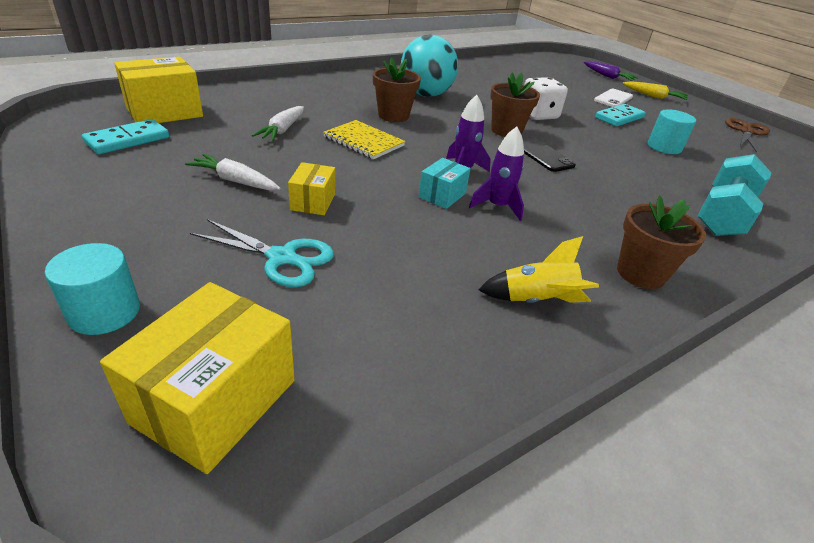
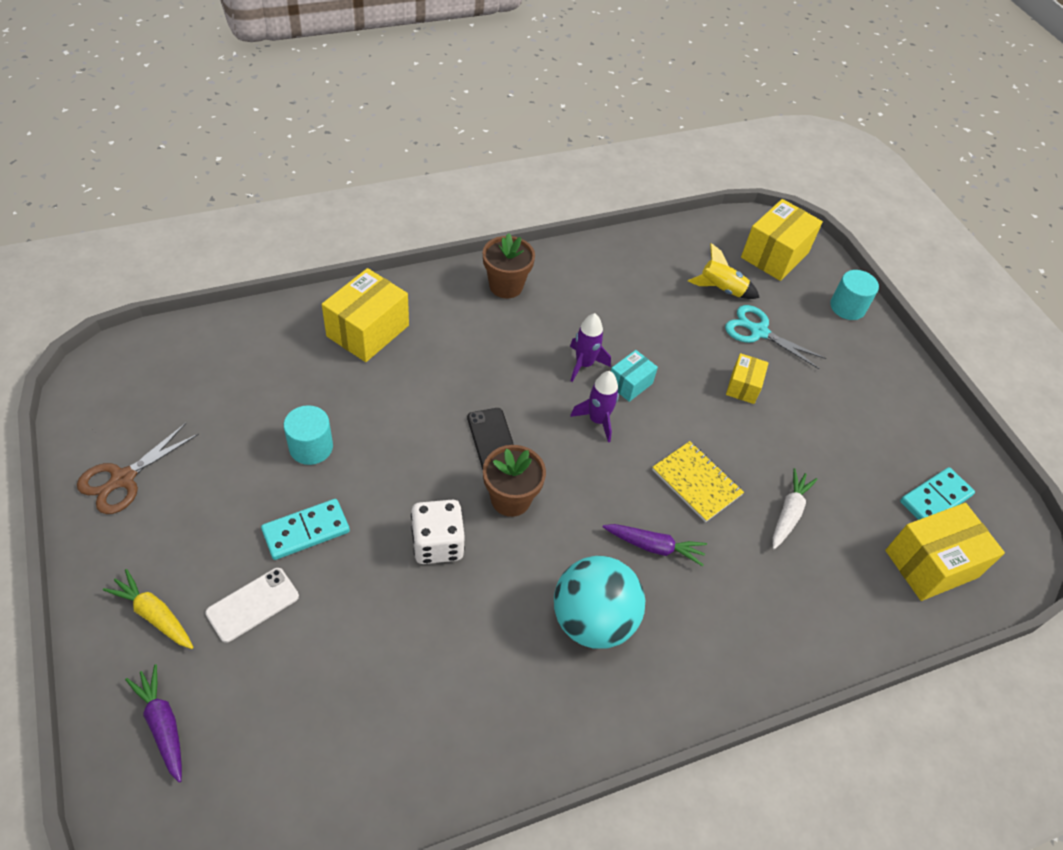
camera: 170 degrees left, 15 degrees up
(235, 181) = (813, 420): white carrot -> none
(393, 116) = (654, 546): brown flower pot -> purple carrot
(536, 300) = (595, 278): yellow rocket -> yellow rocket (721, 289)
(723, 215) = (368, 331): turquoise dumbbell -> yellow box

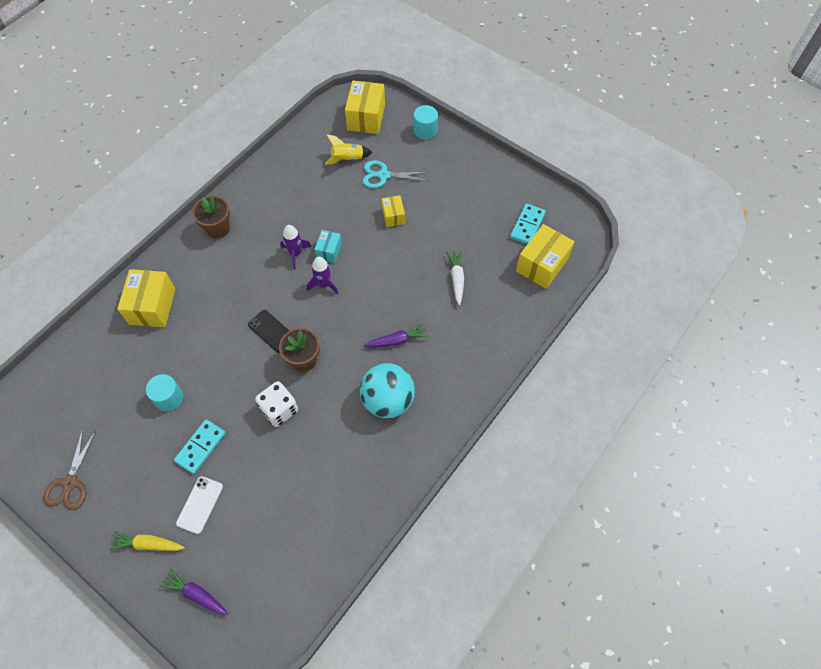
camera: 25 degrees left, 10 degrees up
(696, 482) = (399, 290): yellow notebook -> none

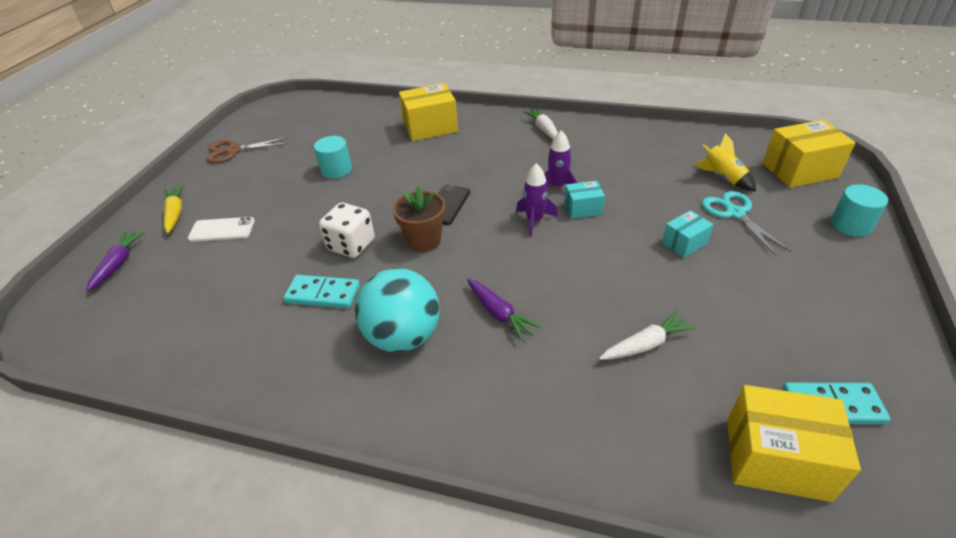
camera: 70 degrees right, 20 degrees down
(200, 447) = (288, 207): turquoise domino -> turquoise domino (323, 294)
(218, 228) = (544, 130): brown flower pot -> white carrot
(393, 216) = (684, 243): yellow box -> turquoise box

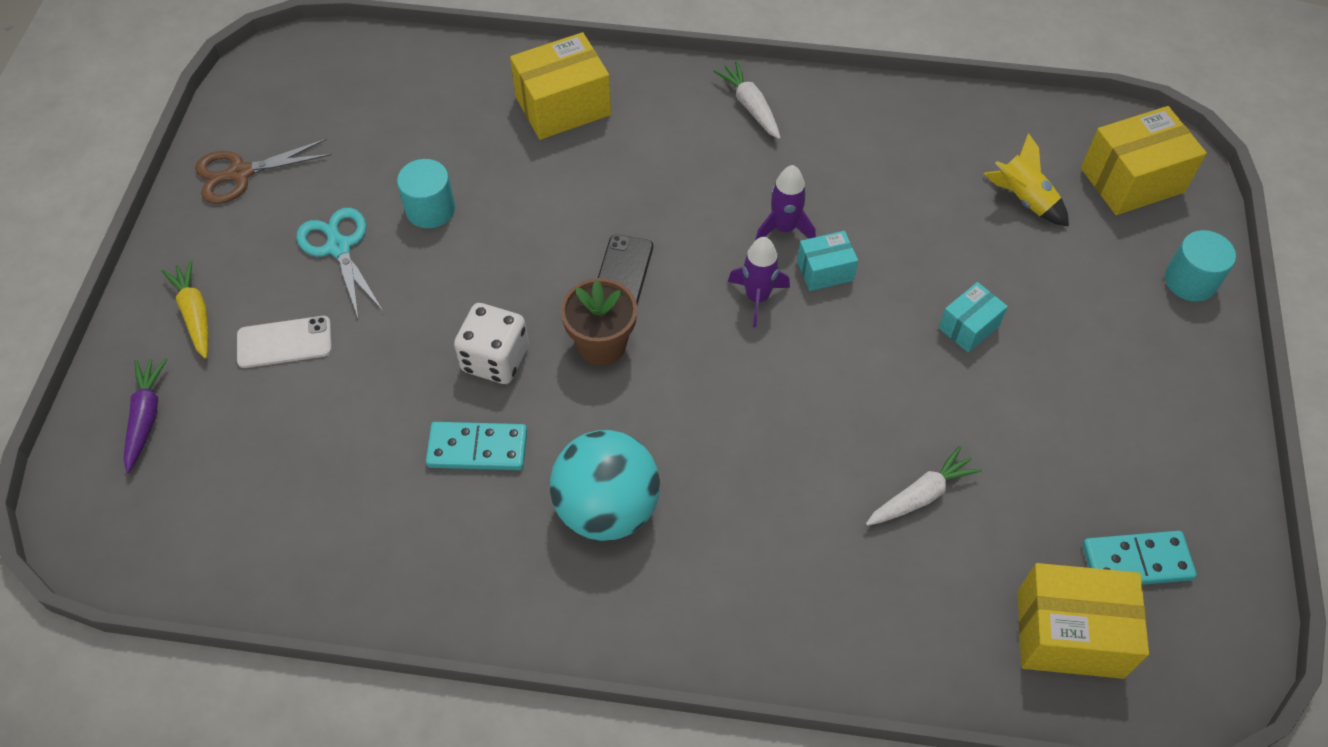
camera: 10 degrees left, 15 degrees up
(499, 313) = (728, 462): purple carrot -> none
(735, 213) = (1038, 269): turquoise scissors -> turquoise scissors (339, 248)

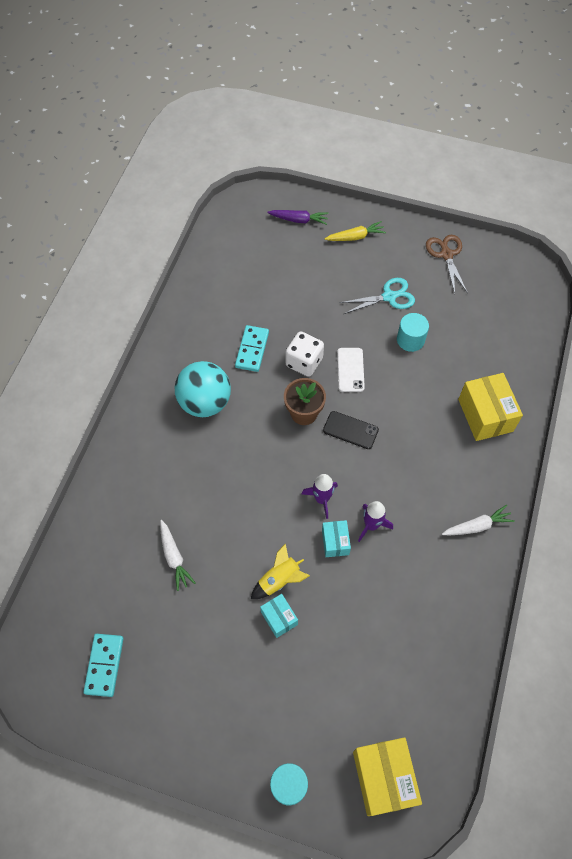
camera: 100 degrees right, 5 degrees up
(284, 342) = (331, 272): white phone -> white phone (350, 370)
(1024, 199) = (376, 689): yellow rocket -> yellow rocket (279, 580)
(1069, 634) = (76, 612): yellow box -> none

